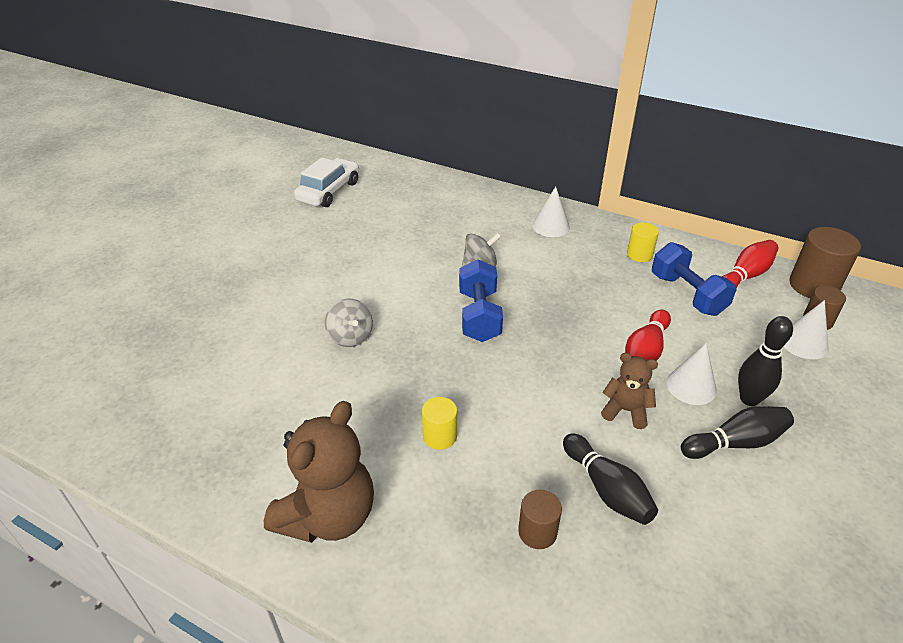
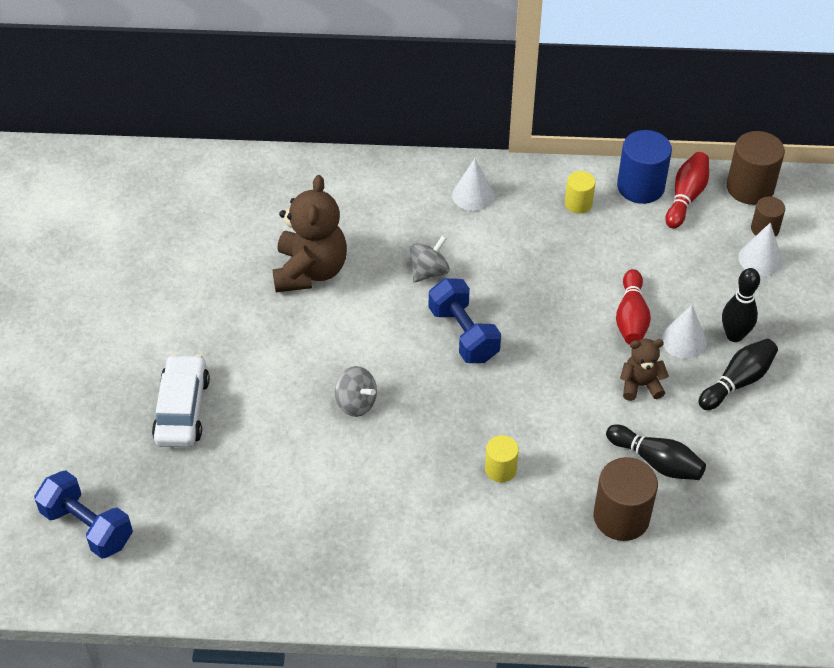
camera: 25 degrees left, 10 degrees up
(328, 516) = (454, 571): brown teddy bear -> brown teddy bear (310, 271)
(329, 191) = (198, 227): white car -> white car (182, 409)
(537, 532) = (621, 517): brown cylinder -> brown cylinder, size x1.73
(687, 294) = (642, 238): blue dumbbell -> blue dumbbell (87, 526)
(703, 258) = (640, 187): none -> blue cylinder

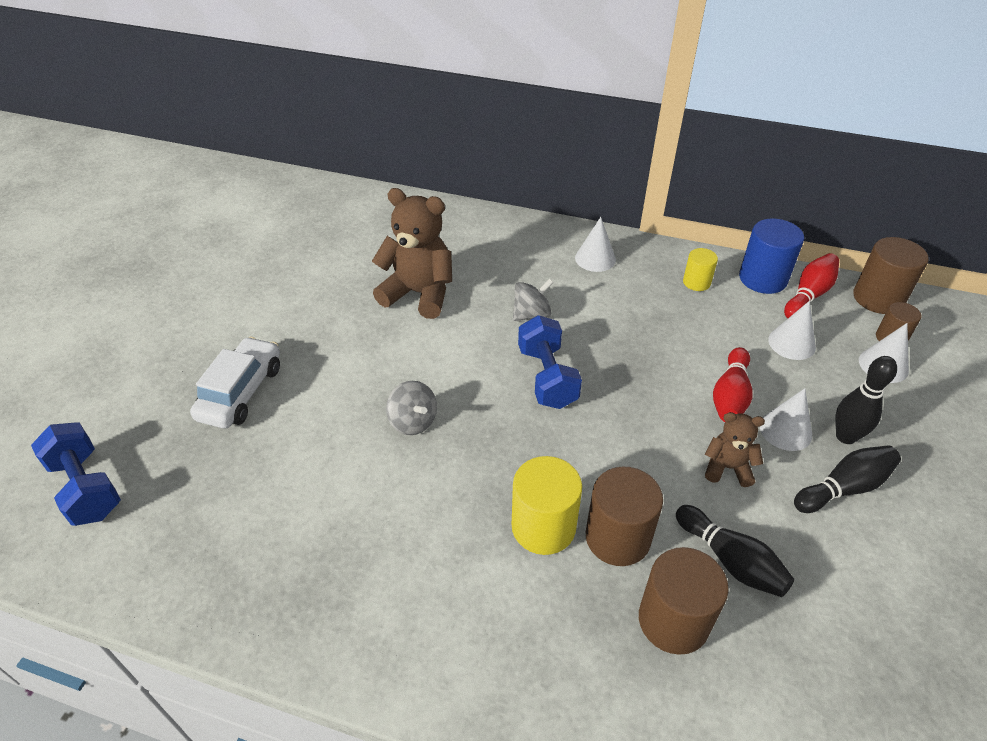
camera: 15 degrees right, 5 degrees down
(310, 271) = (419, 293): brown teddy bear -> brown teddy bear turned 90 degrees counterclockwise
(500, 469) = (543, 527): yellow cylinder -> yellow cylinder, size x1.73
(563, 464) = (617, 538): none -> brown cylinder
(677, 253) = (791, 343): none -> white cone

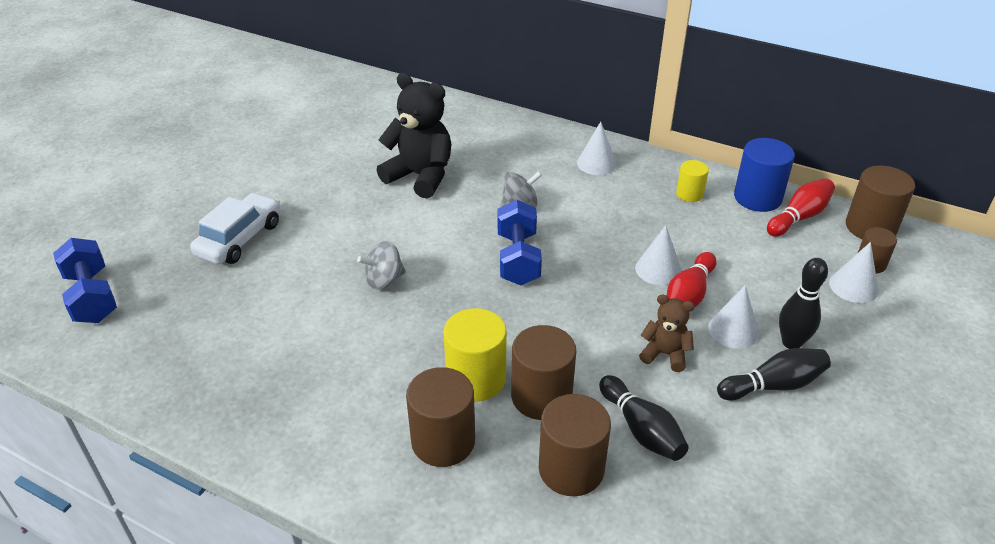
camera: 10 degrees right, 5 degrees down
(413, 421) = (384, 280): grey spinning top -> grey spinning top turned 90 degrees clockwise
(419, 293) = (420, 176): brown teddy bear -> black teddy bear
(529, 609) = (443, 441): none -> brown cylinder
(791, 343) = (766, 257): white cone -> white cone (658, 269)

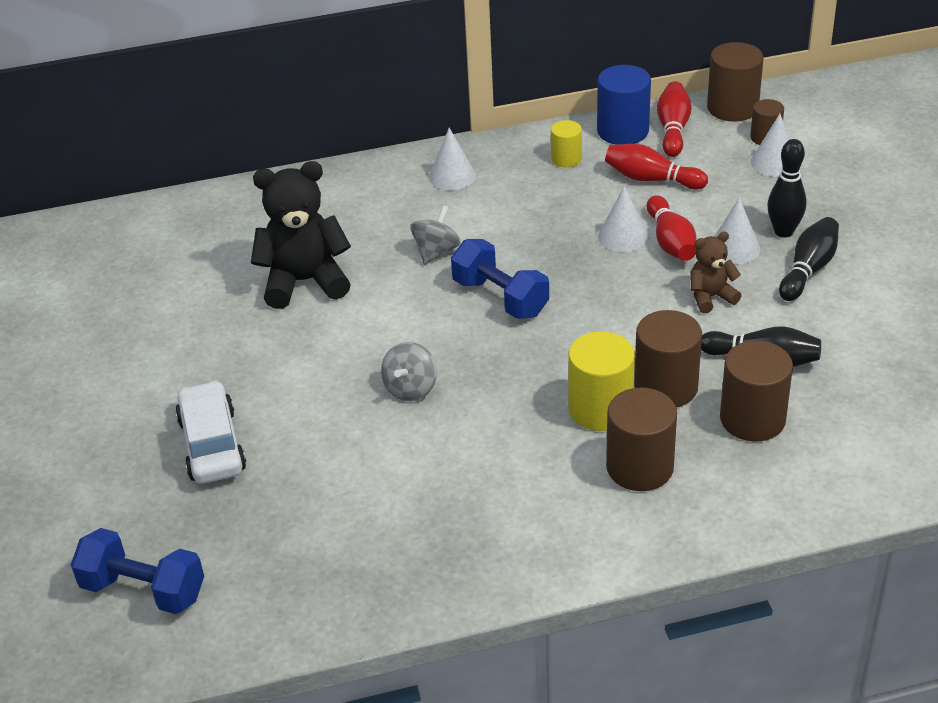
camera: 40 degrees left, 0 degrees up
(734, 242) = (651, 179): none -> red bowling pin

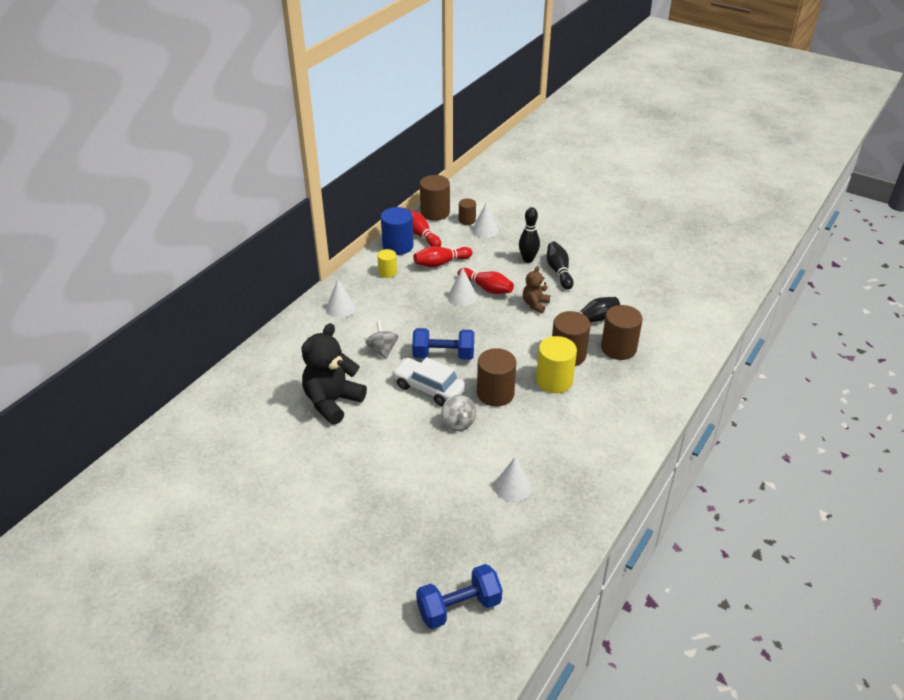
camera: 45 degrees left, 0 degrees up
(212, 445) = (395, 512): white car -> white car (429, 388)
(639, 467) = (602, 396): brown cylinder -> brown cylinder (495, 393)
(734, 248) = (517, 277): white cone -> white cone (512, 487)

